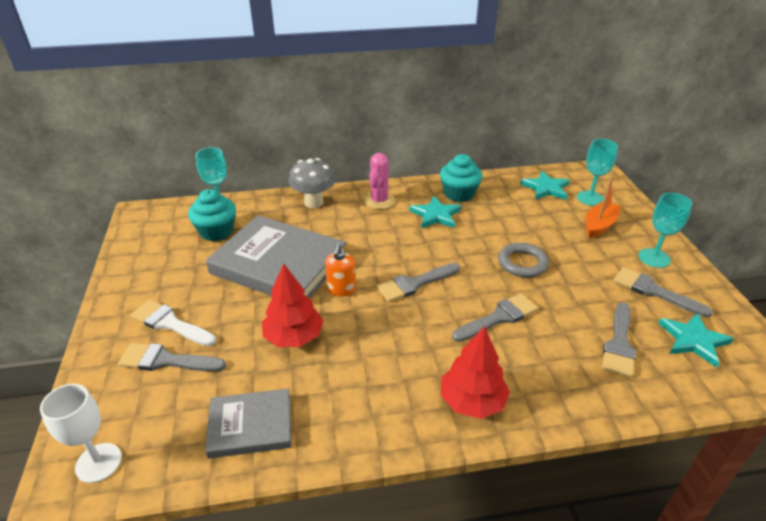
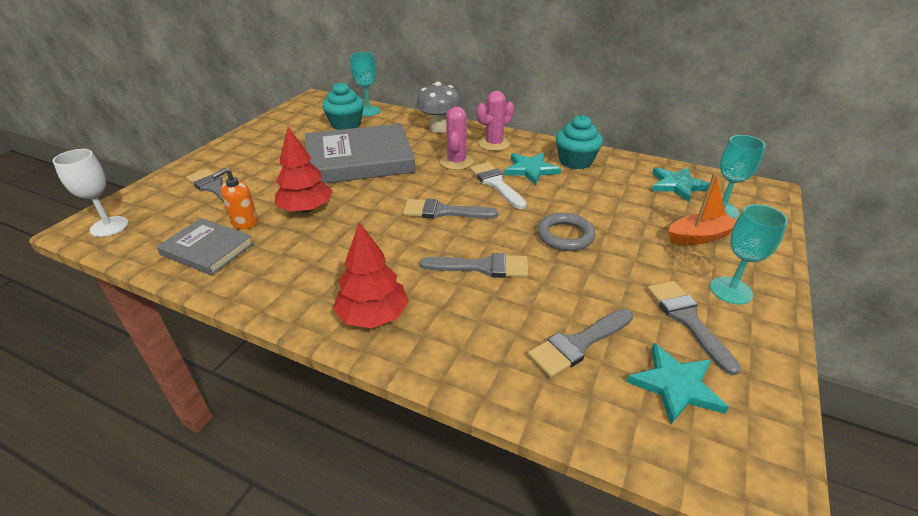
camera: 35 degrees right, 0 degrees up
(170, 323) = (245, 168): white brush -> white brush (496, 184)
(279, 264) = (359, 159): grey book -> grey book turned 75 degrees counterclockwise
(341, 289) = (380, 193): orange soap dispenser -> orange soap dispenser (244, 222)
(369, 231) = (456, 162): none -> pink cactus

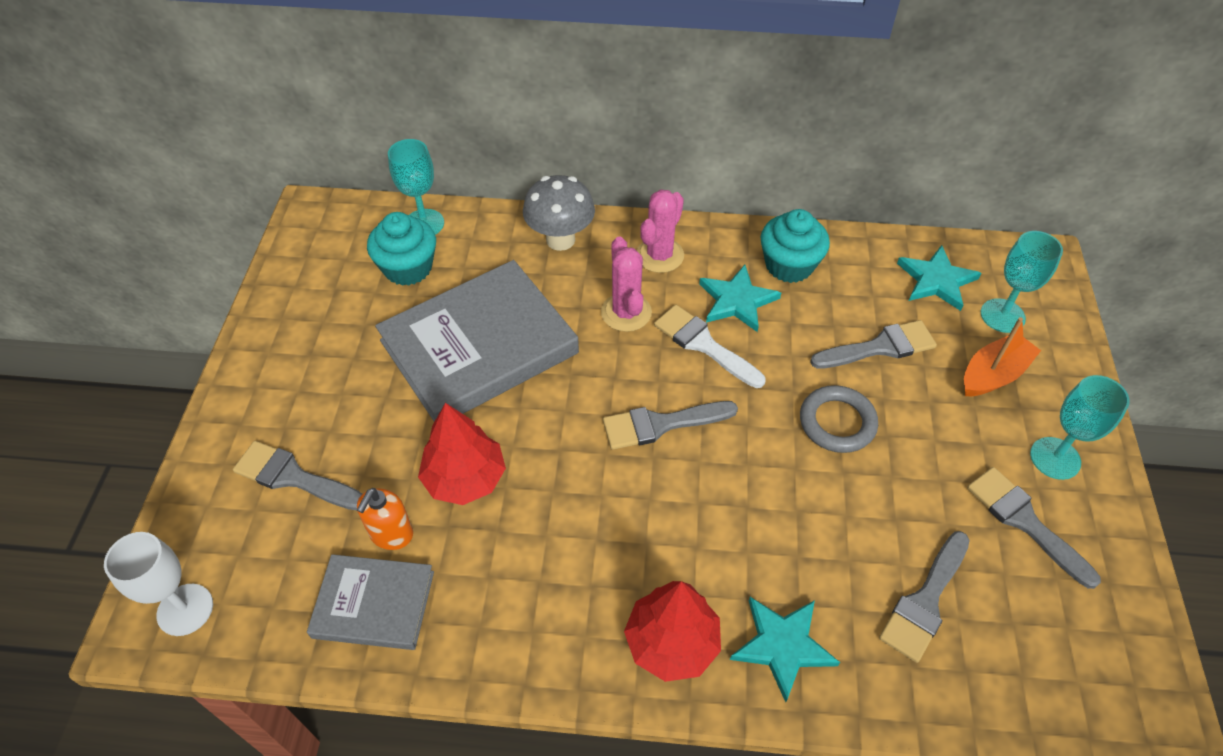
camera: 20 degrees left, 15 degrees up
(482, 267) = (762, 513): grey brush -> grey brush (879, 347)
(675, 385) = (1044, 624): turquoise star -> turquoise star (782, 645)

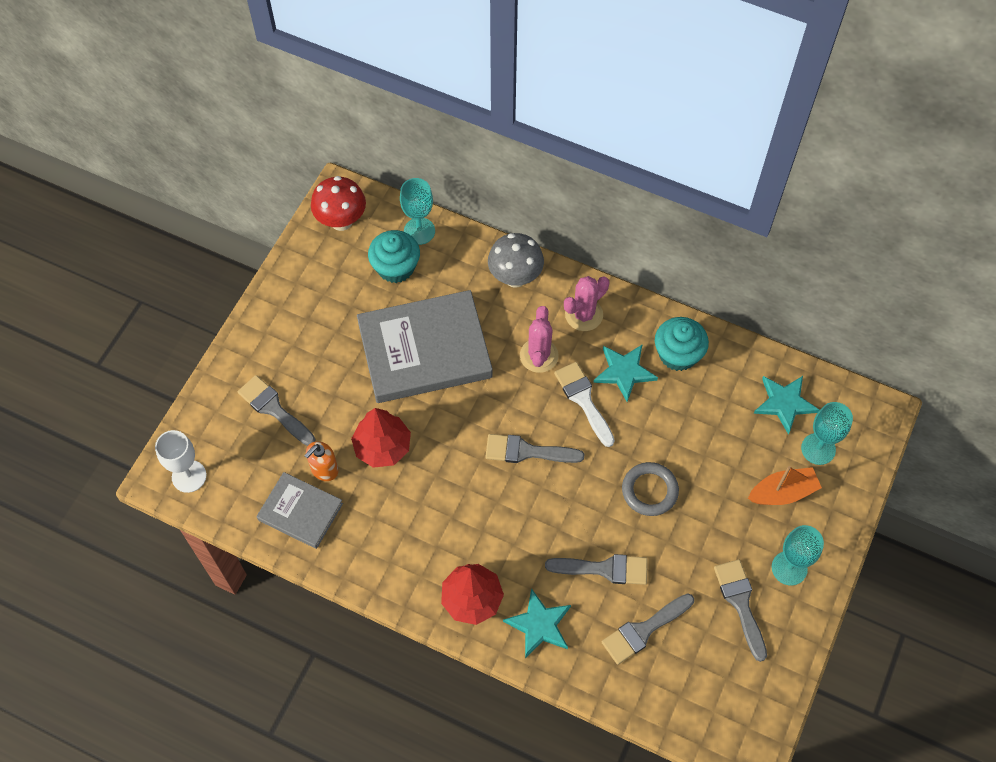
camera: 20 degrees right, 10 degrees up
(321, 238) = (341, 221): none -> red mushroom
(879, 347) = (710, 444): grey brush -> grey brush (604, 569)

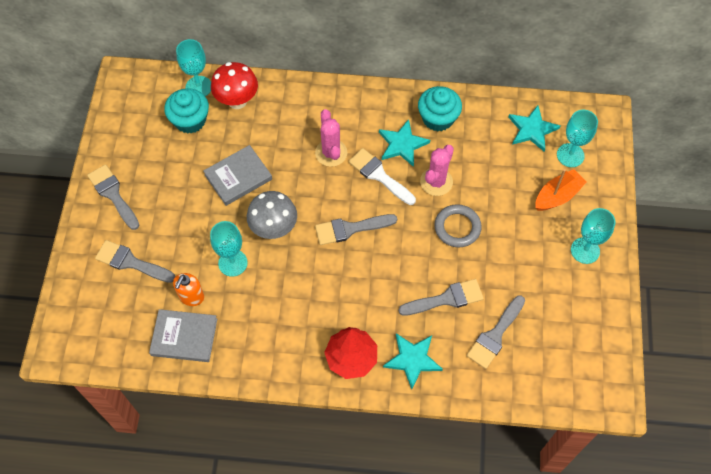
camera: 20 degrees left, 0 degrees up
(189, 476) = (78, 340): white goblet -> none
(341, 221) = (132, 98): red mushroom -> red mushroom (237, 101)
(382, 446) = (232, 263): red tree -> turquoise goblet
(424, 350) = (238, 177): grey book -> grey book, size x0.54
(515, 277) = (289, 99): grey mushroom -> grey mushroom (274, 229)
(584, 315) = (354, 111): pink cactus -> pink cactus (436, 182)
(740, 603) = (560, 289): grey brush -> grey brush (113, 194)

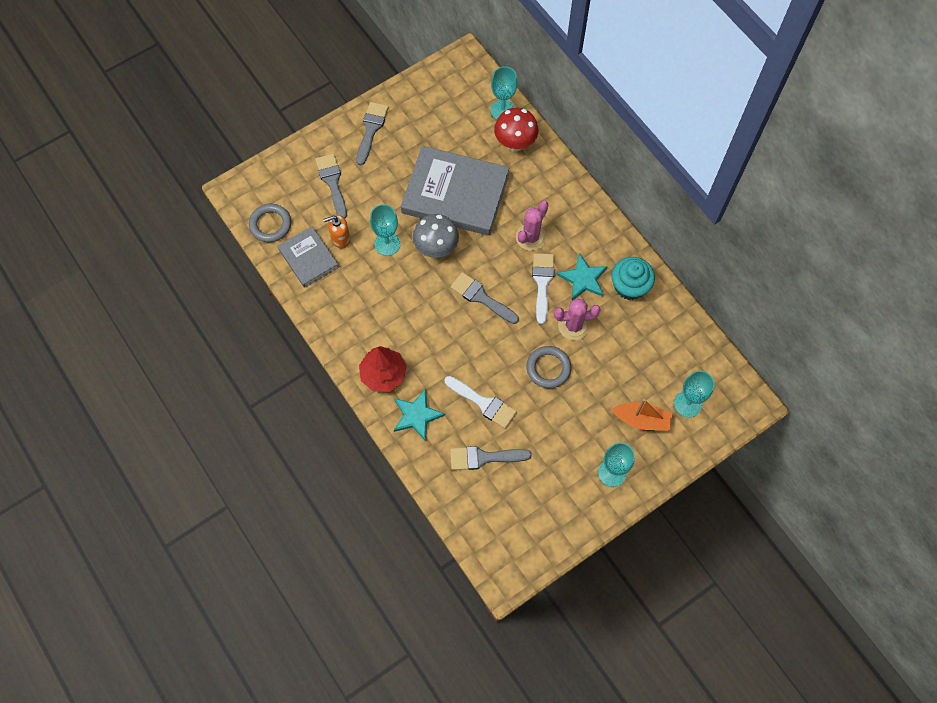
camera: 50 degrees right, 5 degrees up
(120, 344) = (270, 224): none -> grey ring
(190, 120) = (471, 127): turquoise cupcake -> none
(238, 177) = (455, 193): grey book -> grey book, size x1.84
(446, 299) = (483, 403): grey brush -> white brush
(532, 130) = (684, 360): turquoise star -> none

